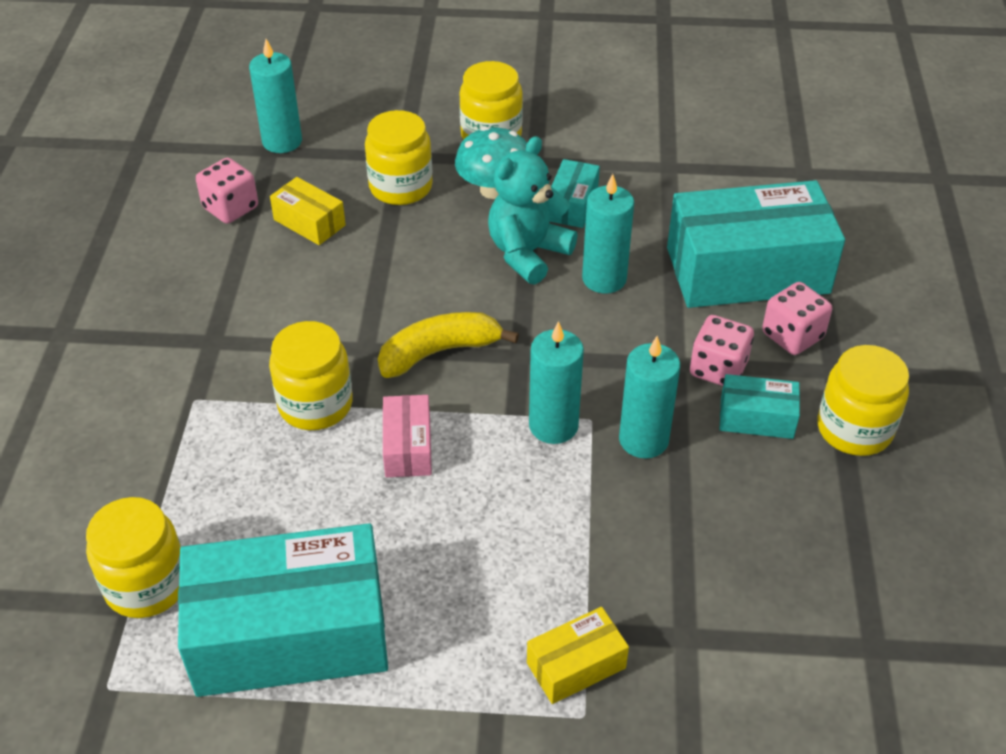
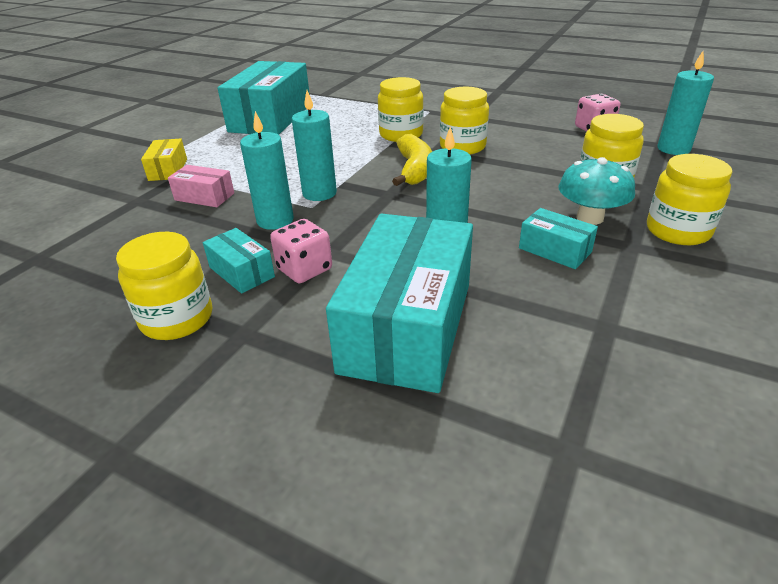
camera: 115 degrees right, 10 degrees down
(147, 584) = (328, 98): yellow jar -> yellow jar (462, 147)
(309, 222) = (569, 148): yellow box -> none
(408, 447) = (347, 152): pink box -> pink box (204, 197)
(528, 253) = (496, 217): turquoise teddy bear -> none
(756, 418) = (241, 272): turquoise box -> turquoise box turned 75 degrees counterclockwise
(792, 336) = (303, 323): pink dice -> none

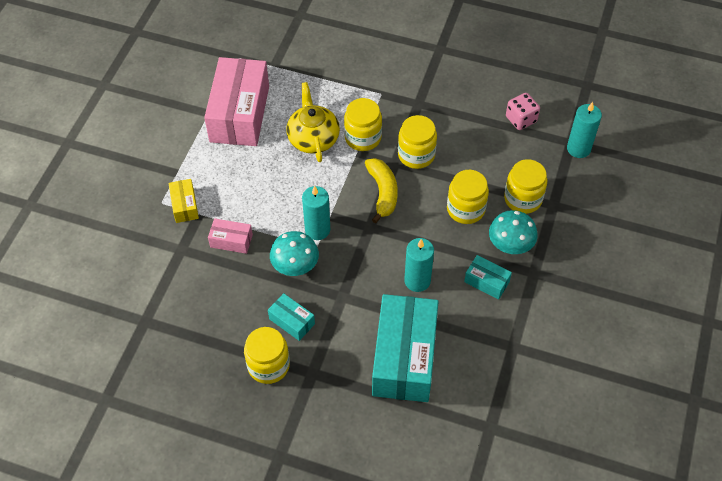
camera: 10 degrees left, 20 degrees up
(271, 118) = (240, 114): turquoise box -> pink box
(275, 220) = (295, 265): turquoise candle -> turquoise mushroom
(304, 269) = (331, 315): pink dice -> none
(343, 133) = (313, 138): none -> yellow teapot
(677, 231) = (565, 255): yellow jar -> yellow jar (465, 209)

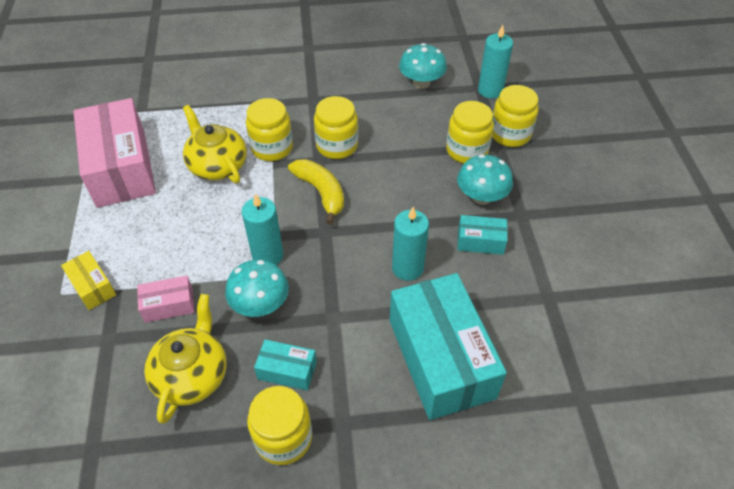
camera: 25 degrees left, 5 degrees down
(227, 298) = (192, 375): none -> yellow teapot
(465, 209) = (416, 179): yellow jar -> yellow jar (510, 134)
(521, 119) = (421, 83): pink dice -> turquoise mushroom

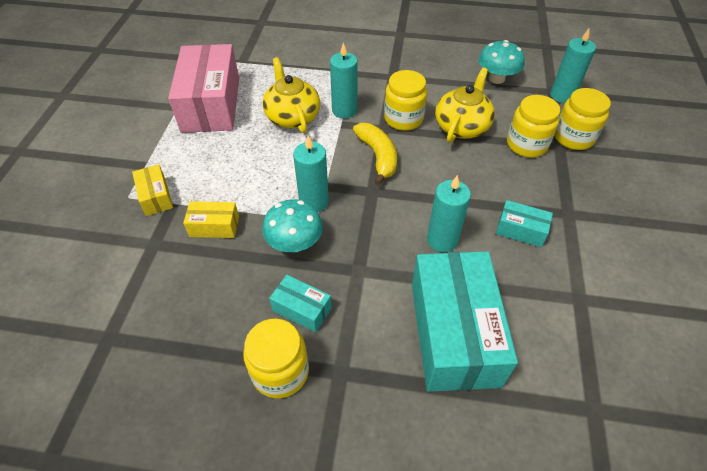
camera: 15 degrees right, 0 degrees up
(169, 305) = (214, 226): pink box -> yellow box
(192, 375) = (215, 293): yellow teapot -> yellow teapot (462, 126)
(272, 148) = (344, 110): yellow jar -> turquoise candle
(481, 197) = (531, 189): turquoise mushroom -> none

